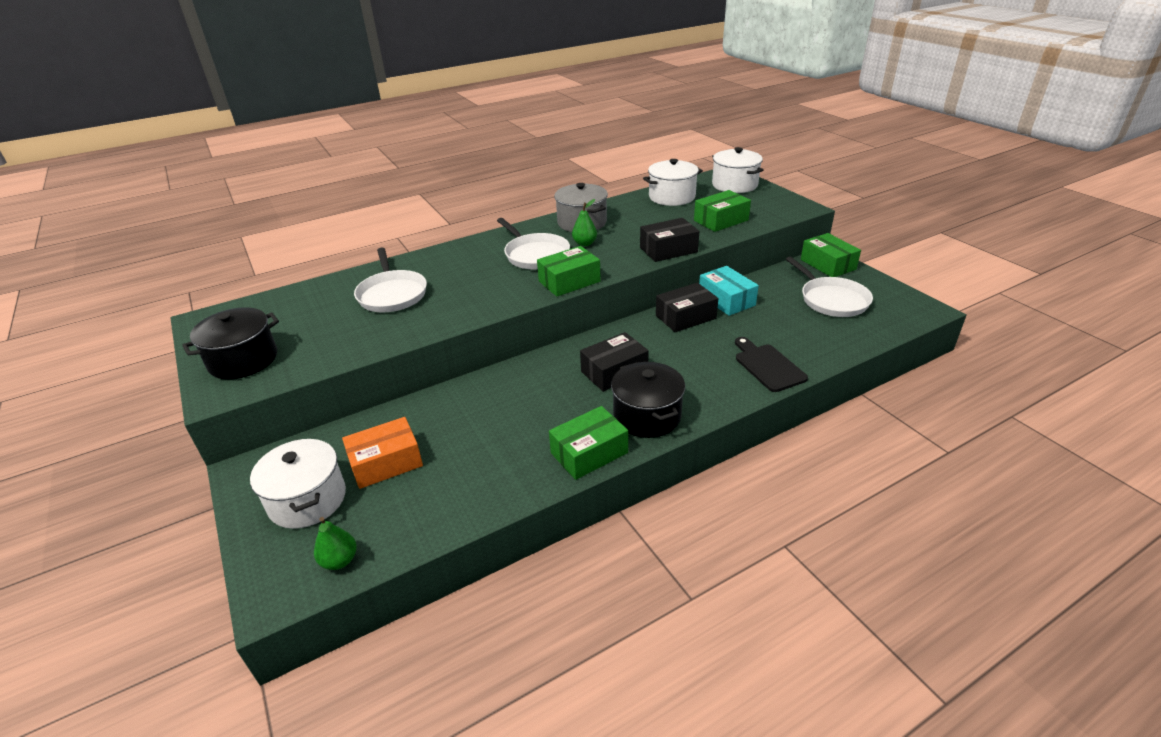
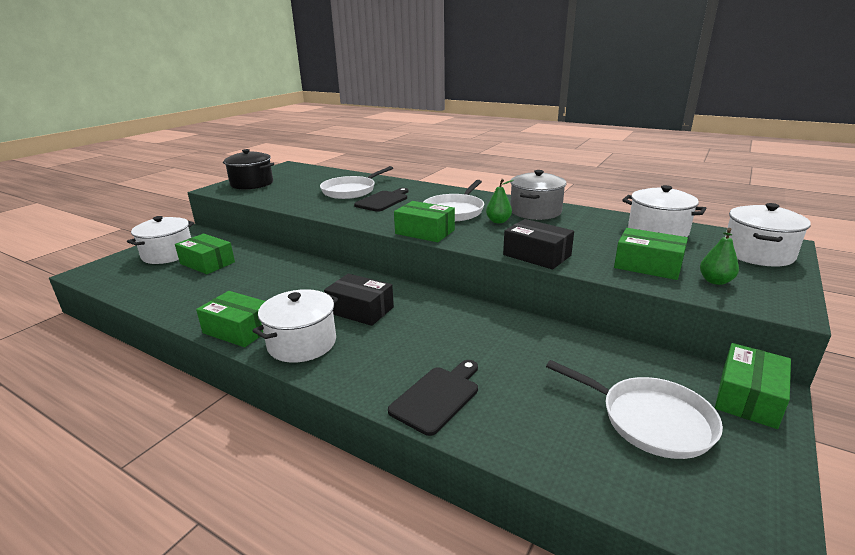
camera: 60 degrees right, 10 degrees down
(340, 560) = (113, 279): green pear -> green pear (715, 281)
(386, 463) = (207, 263): orange box -> green box
(455, 282) = (383, 201): none -> black cutting board
(647, 416) = (302, 343): black pot -> white pot
(685, 317) = (486, 322): black box -> none
(726, 300) = (548, 337): turquoise box -> none
(832, 300) = (651, 420): white pan -> white pan turned 90 degrees counterclockwise

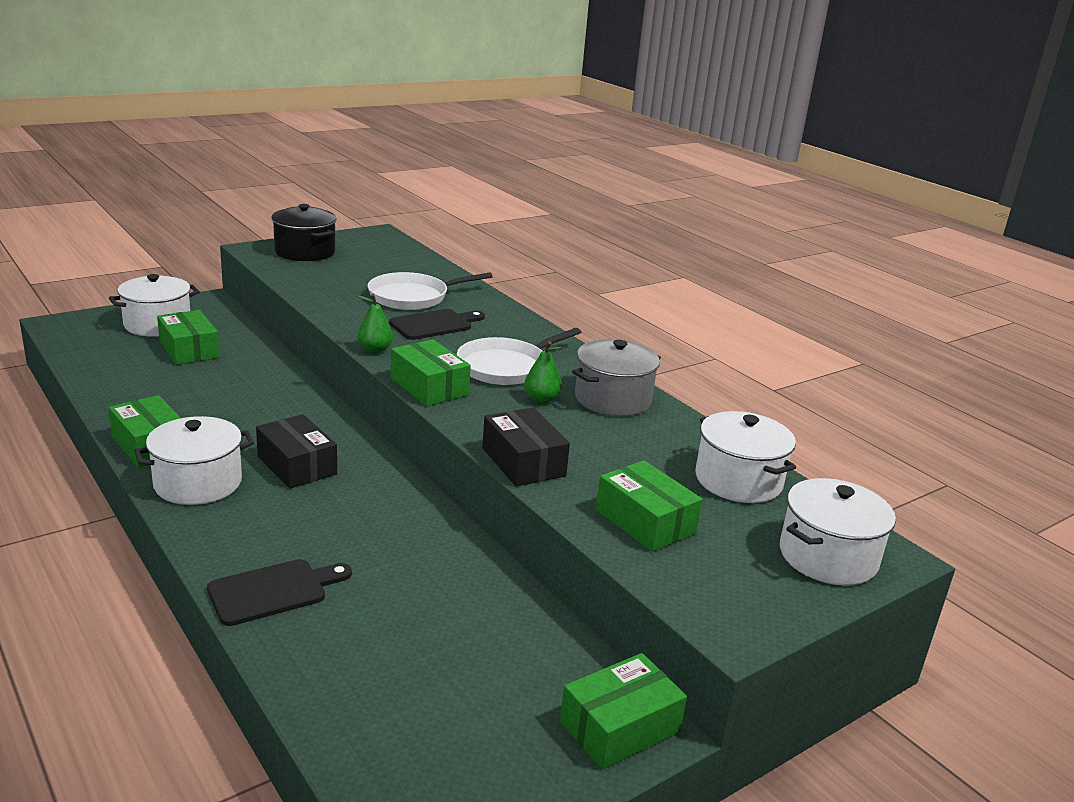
camera: 20 degrees right, 0 degrees up
(651, 420) = (469, 702): white pan -> none
(715, 281) = (700, 570): green pear -> green pear (375, 350)

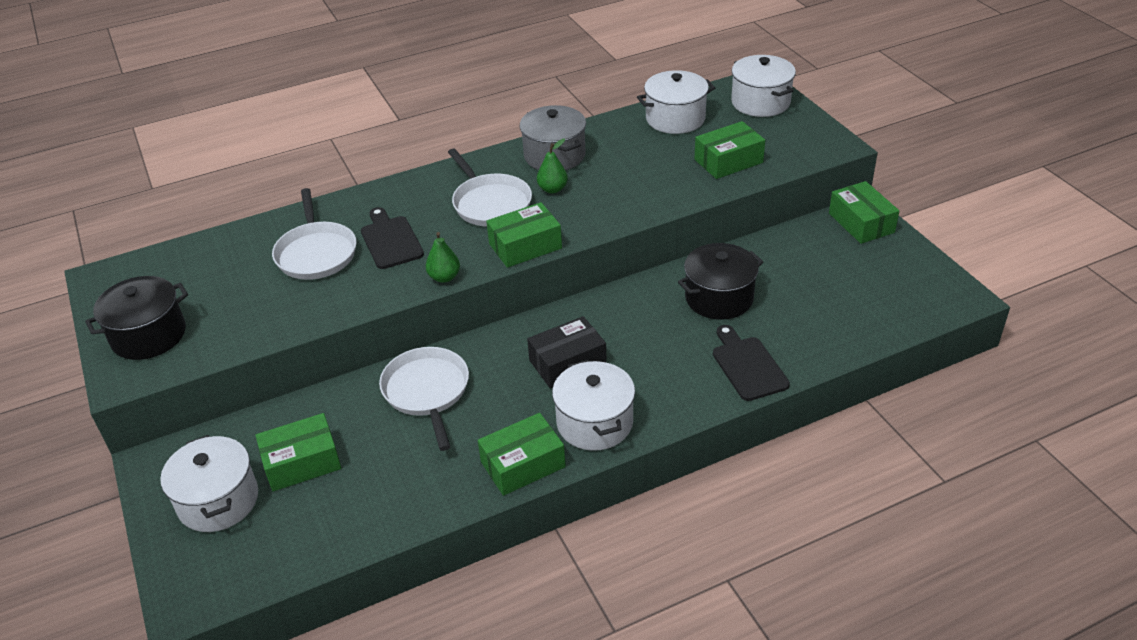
camera: 75 degrees left, 15 degrees up
(266, 394) = (427, 391): none -> white pan
(412, 570) = (719, 298): none -> black pot
(523, 462) = (653, 204): black box -> none

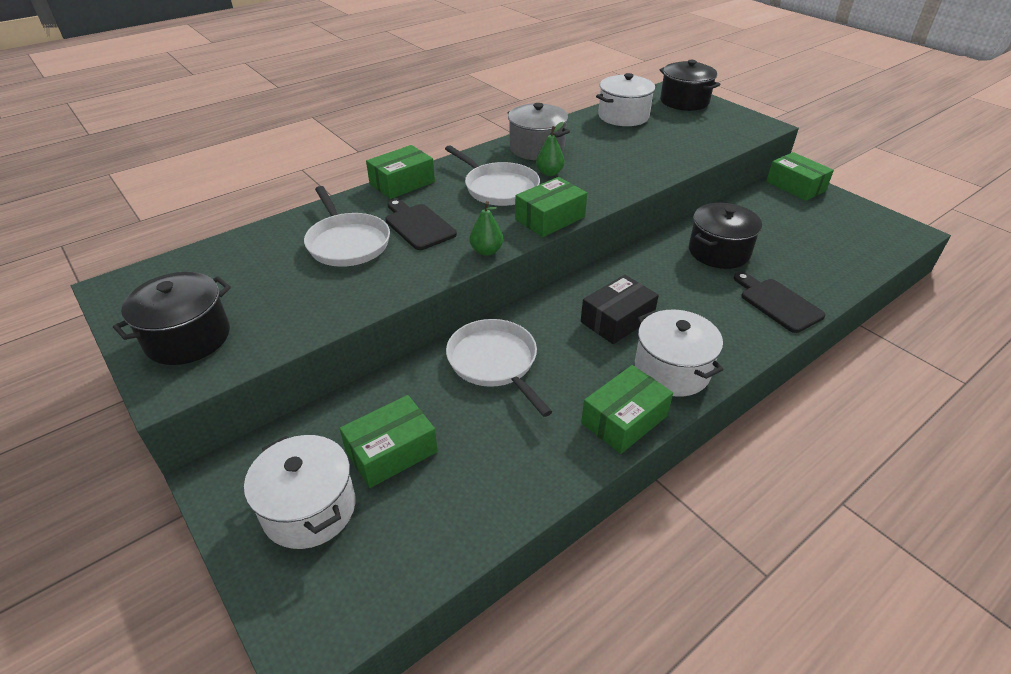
camera: 15 degrees left, 0 degrees up
(728, 161) = (686, 142): green box -> green box (402, 183)
(760, 102) = (684, 101): white pot -> black pot

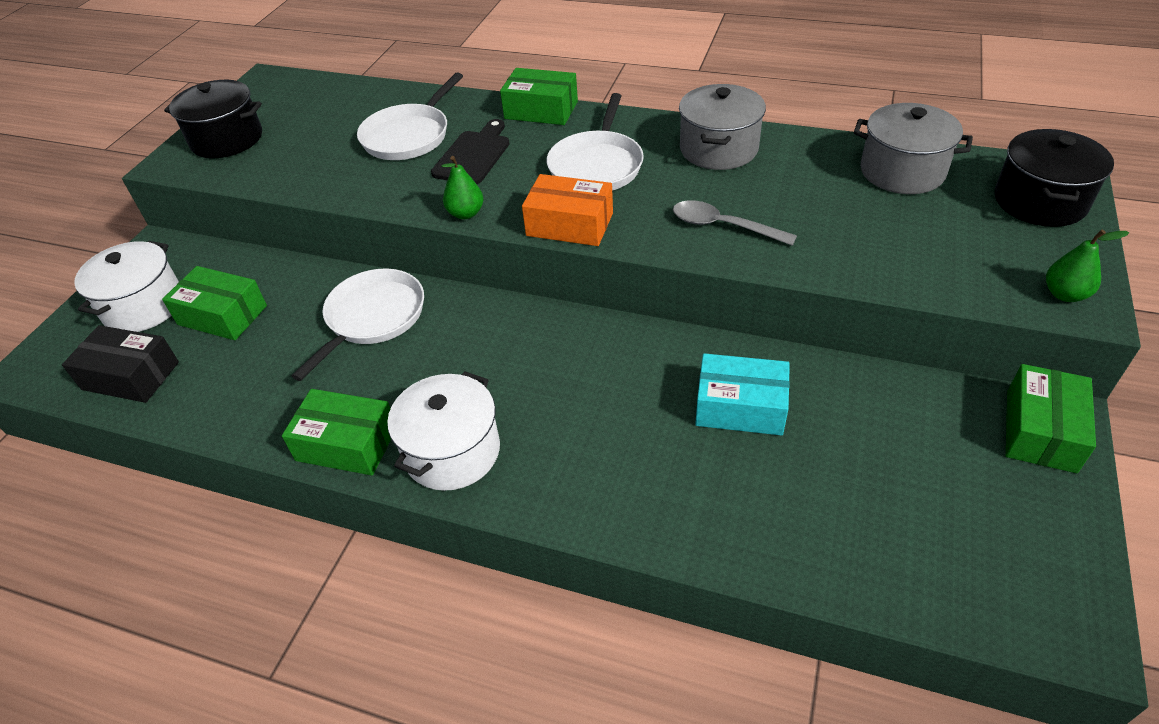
camera: 60 degrees right, 5 degrees up
(549, 173) = (671, 182): green pear -> green pear (1065, 294)
(550, 218) = (569, 224): green box -> orange box
(612, 175) = (723, 226): none -> grey spoon
(617, 320) = (509, 372): black box -> black box (130, 376)
(623, 116) = (902, 171): white pot -> grey pot
(719, 252) = (740, 407): black pot -> turquoise box
(777, 303) = (672, 507): black cutting board -> none

